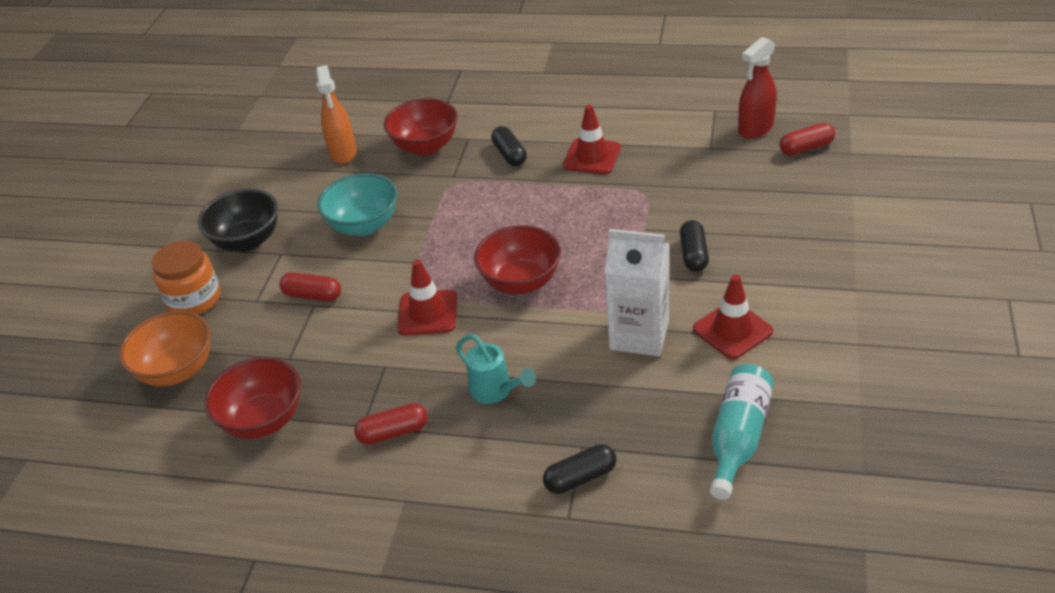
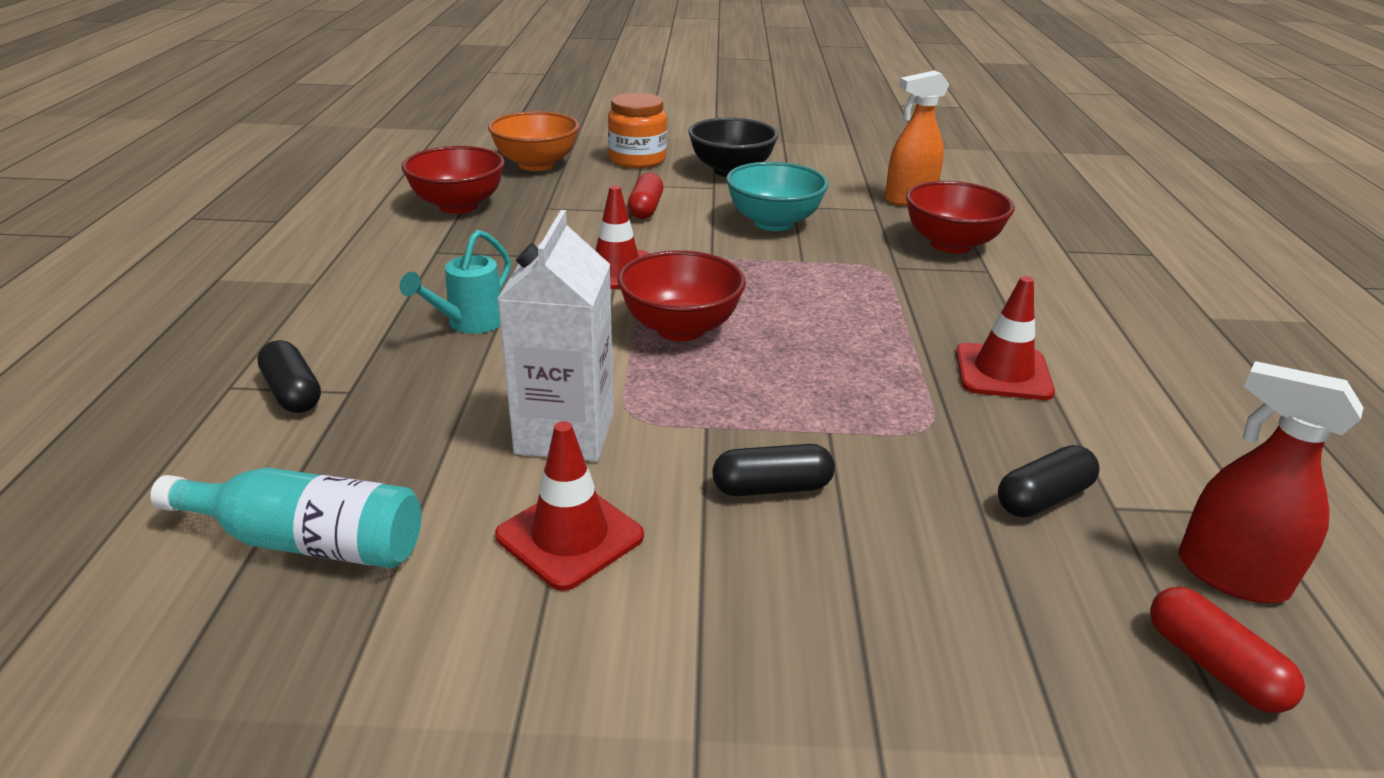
camera: 75 degrees right, 10 degrees down
(393, 432) = (419, 268): red capsule -> none
(509, 154) = (967, 303): black capsule -> black capsule (1043, 498)

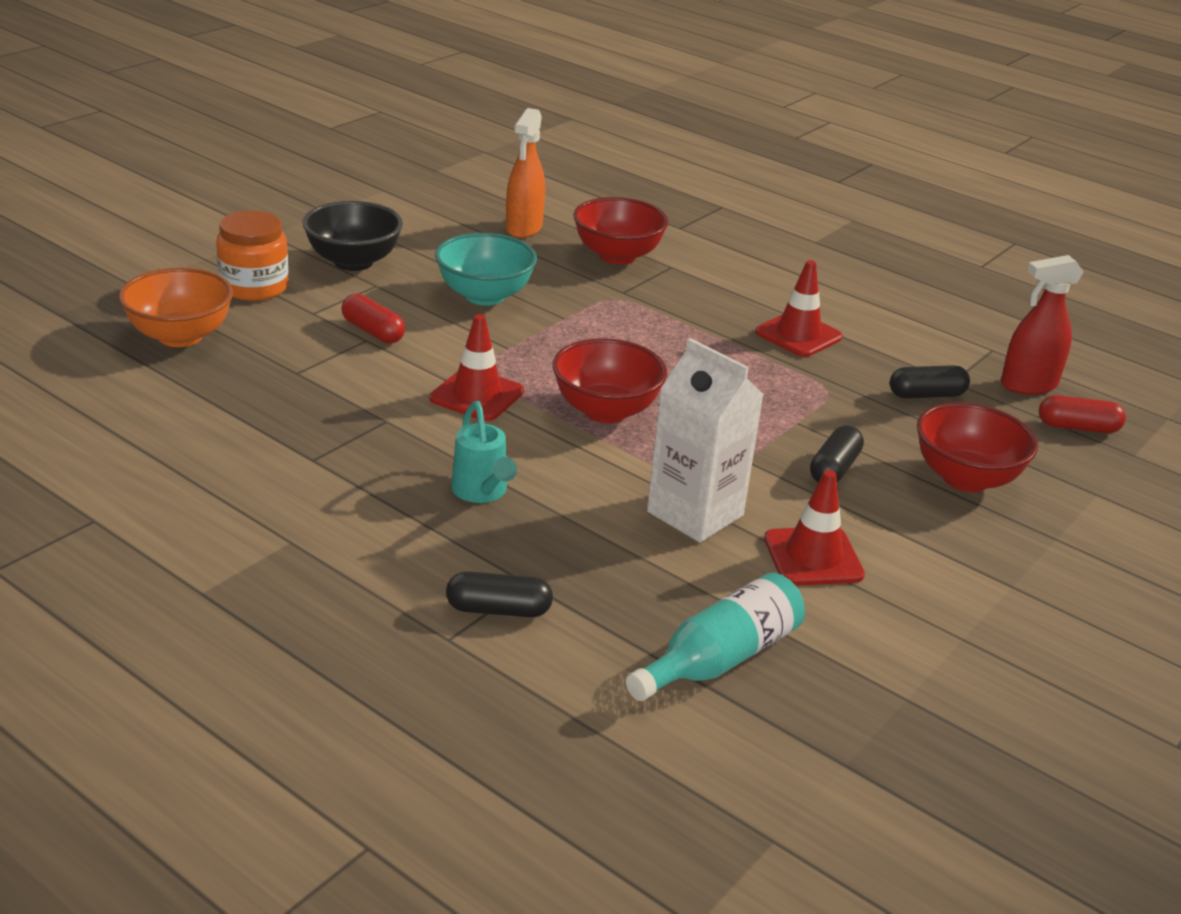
camera: 55 degrees left, 0 degrees up
(458, 205) = (220, 411): red bowl -> red bowl (965, 478)
(1043, 498) = (926, 395): black capsule -> black capsule turned 75 degrees clockwise

